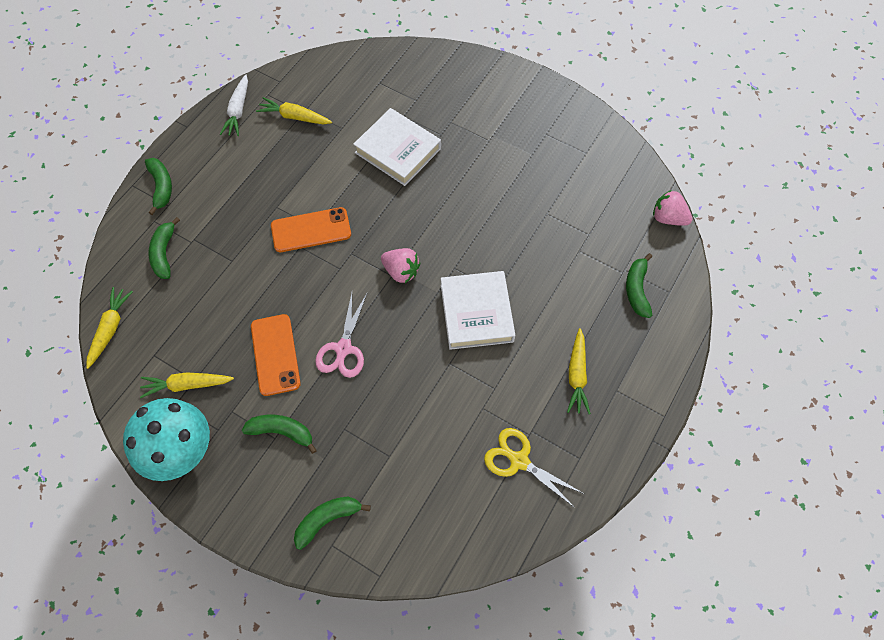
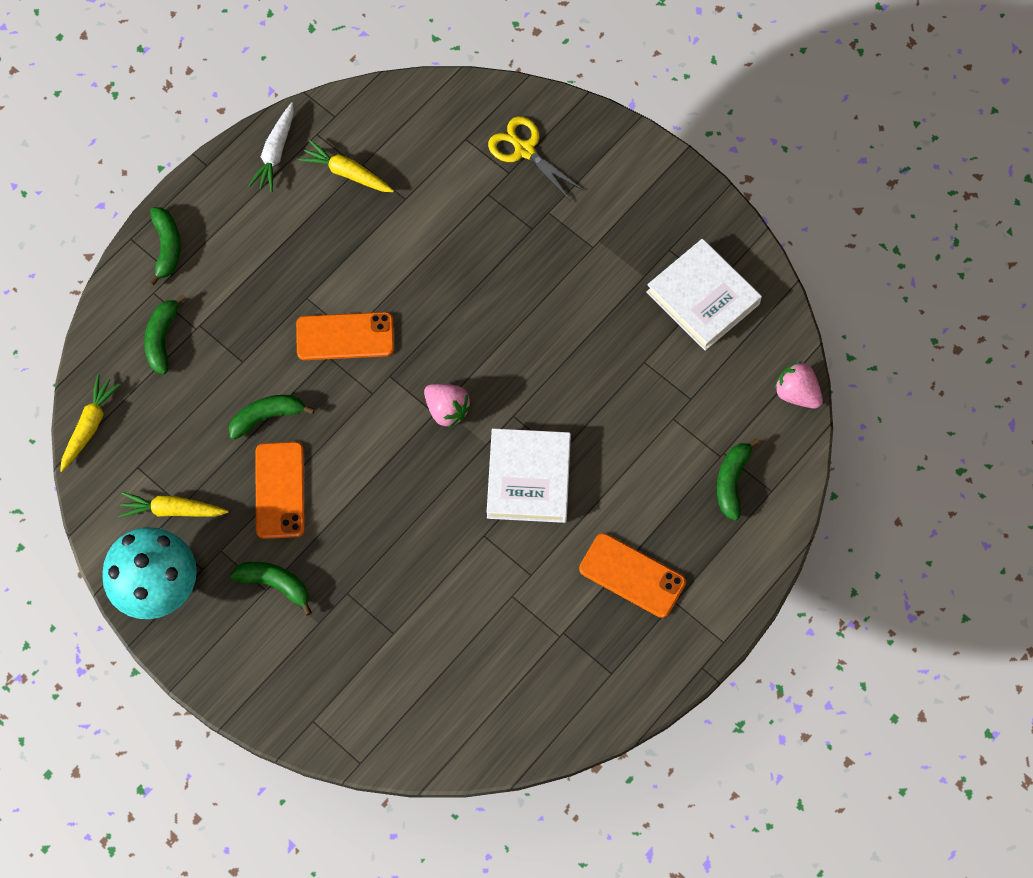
camera: 10 degrees right, 5 degrees up
(327, 520) = (312, 692): green banana -> green banana (267, 417)
(343, 349) = (361, 497): pink scissors -> none
(398, 151) = (472, 243): white book -> white book (702, 298)
(518, 460) = (540, 664): yellow scissors -> yellow scissors (524, 150)
(577, 375) = (632, 575): yellow carrot -> orange phone

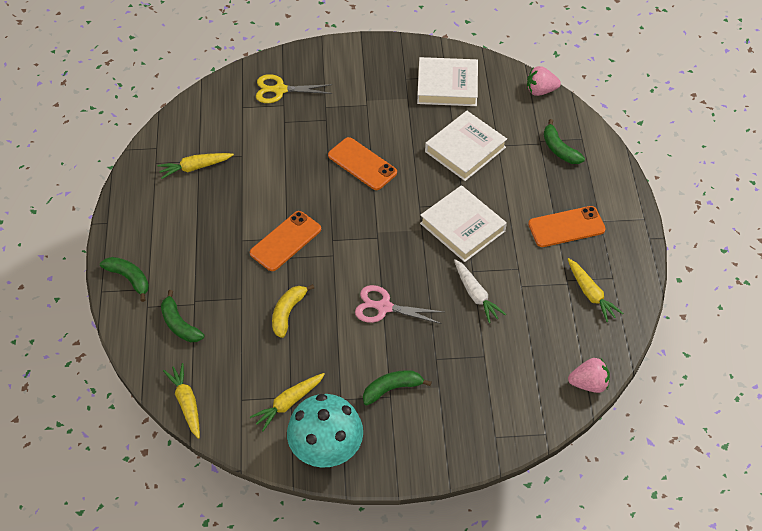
camera: 45 degrees left, 15 degrees down
(267, 417) = (288, 313): green banana -> yellow banana
(275, 152) = (141, 188): white carrot -> white carrot (476, 295)
(280, 490) = (338, 341): orange phone -> orange phone (362, 164)
(358, 494) = (383, 307): none -> pink scissors
(447, 410) = (382, 231): pink strawberry -> pink strawberry (588, 384)
(569, 669) = (590, 294): none -> yellow carrot
(633, 392) = (465, 149): none -> white book

